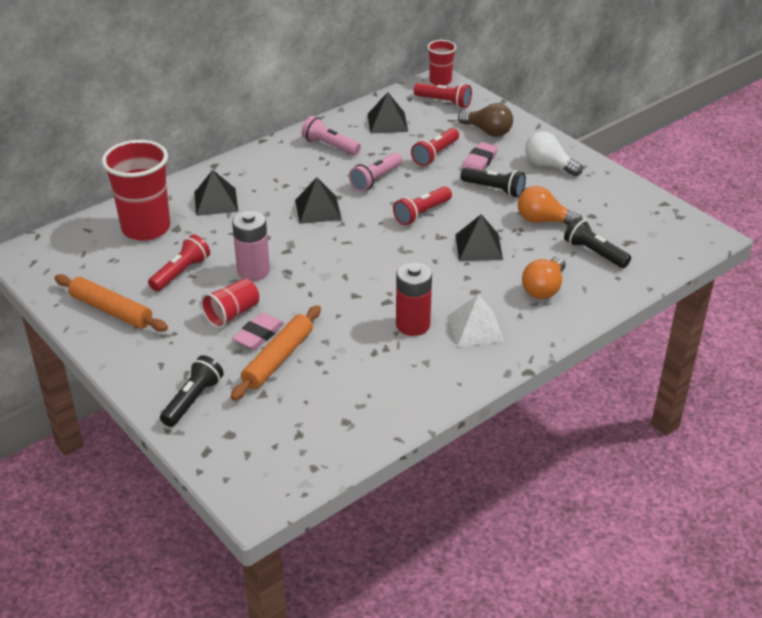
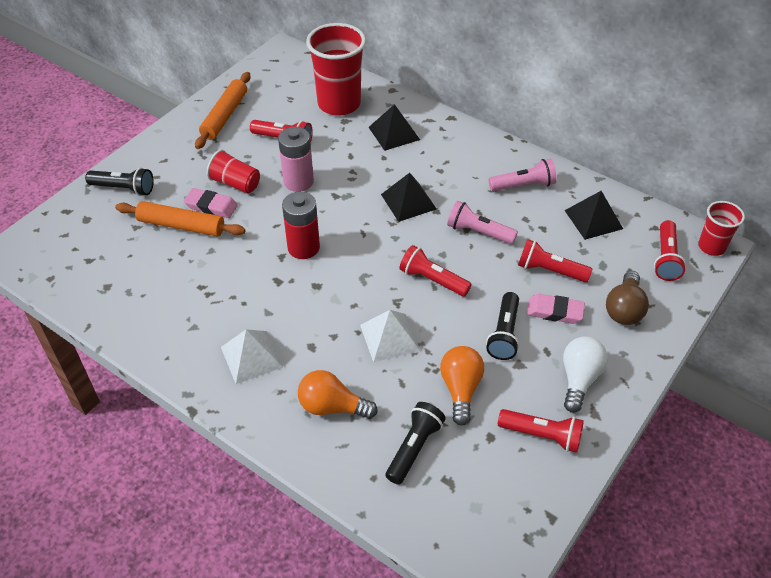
camera: 75 degrees right, 10 degrees up
(329, 146) = (523, 185): pink flashlight -> pink flashlight turned 60 degrees clockwise
(413, 325) = (246, 307): red battery -> red battery (303, 247)
(479, 247) = (389, 337): black pyramid -> white pyramid
(595, 192) = (542, 435): none -> red flashlight

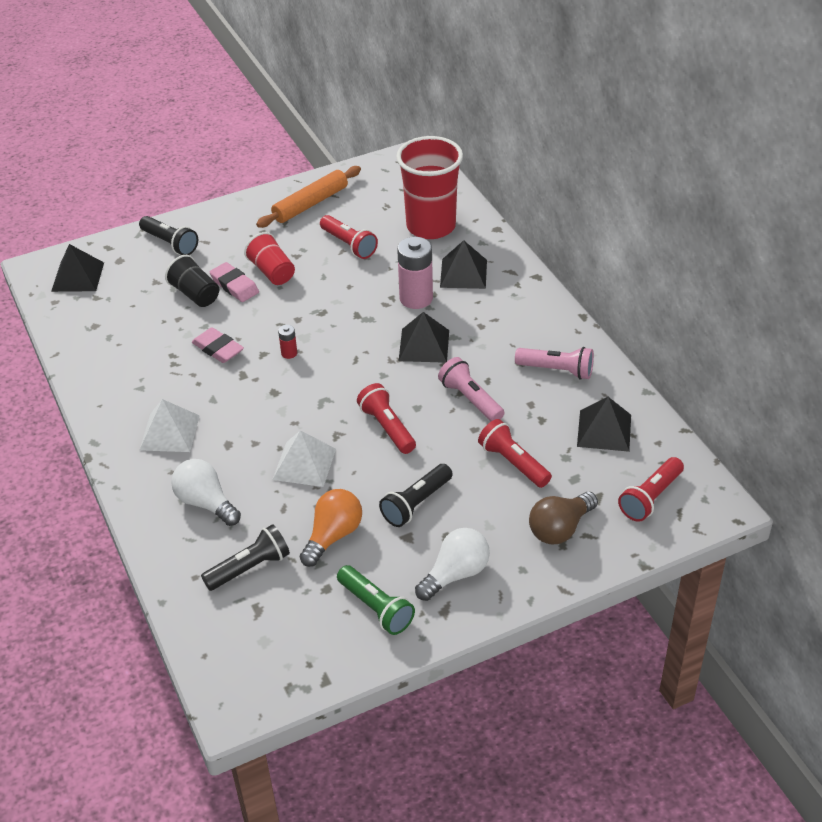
camera: 30 degrees right, 5 degrees down
(56, 247) = (78, 277): none -> black pyramid
(181, 225) = (195, 294): orange rolling pin -> black cup
(298, 181) = (332, 290): pink battery -> pink battery (416, 298)
(303, 247) = (289, 353): red battery -> red battery, size x0.46
(332, 406) = (206, 503): orange light bulb -> white light bulb
(542, 435) = (376, 608): red flashlight -> green flashlight
(554, 311) = (484, 503): pink eraser -> pink eraser (218, 349)
(711, 247) = (714, 505): red cup -> none

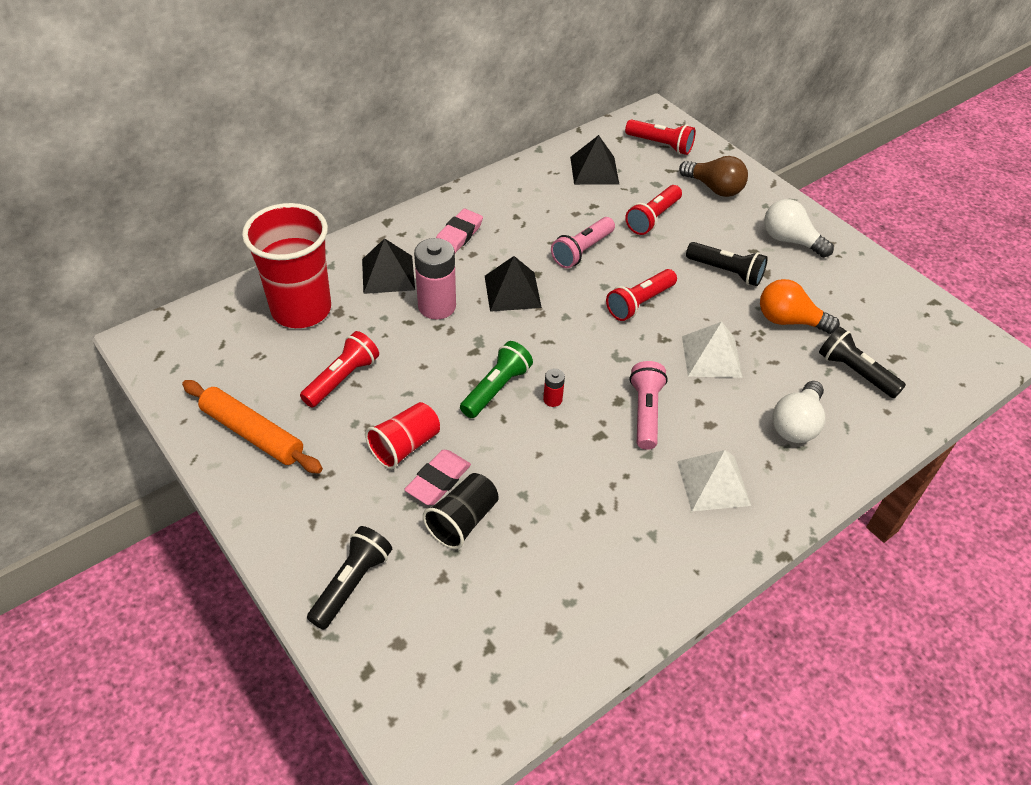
camera: 105 degrees left, 5 degrees up
(78, 277) = (445, 692): black pyramid -> none
(218, 349) = (562, 470): pink eraser -> pink eraser (458, 235)
(376, 608) = (849, 282): green flashlight -> green flashlight (496, 388)
(557, 370) = (526, 200): pink flashlight -> pink flashlight (645, 412)

